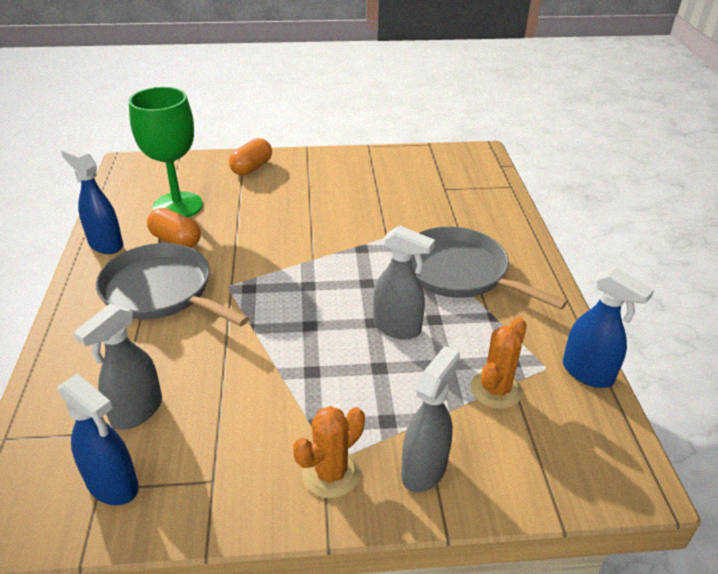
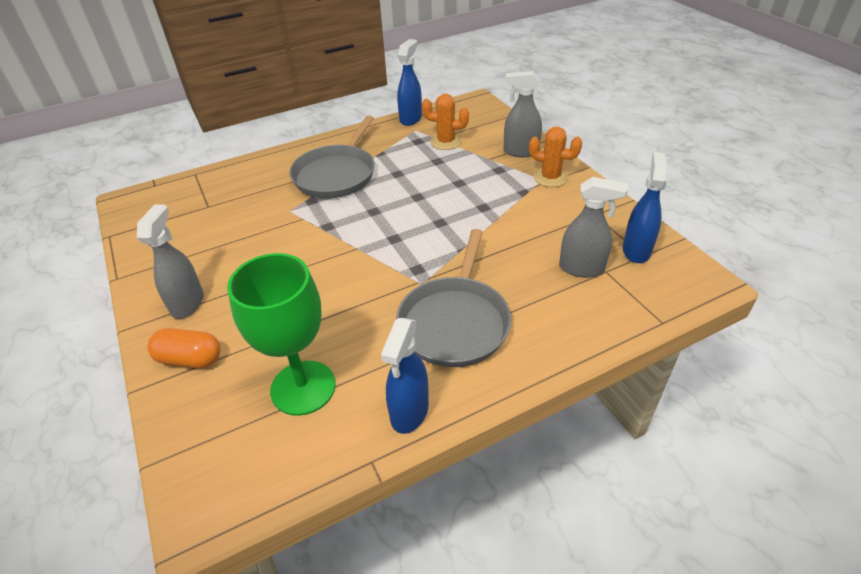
camera: 110 degrees left, 5 degrees up
(176, 240) = (372, 353): orange capsule -> none
(397, 328) = (416, 185): grey spray bottle -> grey spray bottle (188, 303)

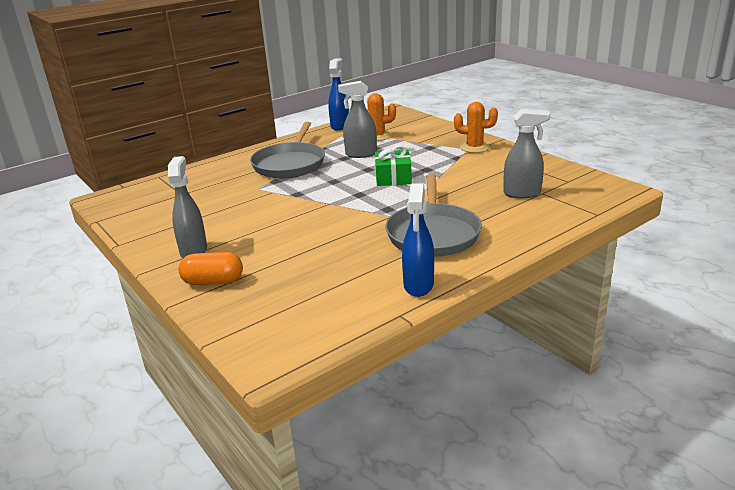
camera: 10 degrees left, 15 degrees down
(303, 387) = (322, 284): green goblet -> none
(441, 216) = (393, 178): none -> green gift
(520, 152) = (443, 136): grey spray bottle -> grey spray bottle (360, 154)
(636, 250) = (561, 179): blue spray bottle -> none

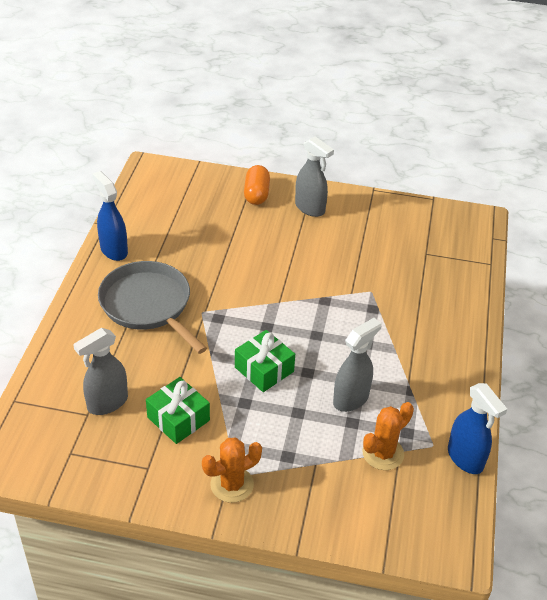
camera: 135 degrees right, 15 degrees up
(213, 281) = (256, 194): orange capsule -> orange capsule turned 45 degrees counterclockwise
(290, 164) = (400, 342): grey pan -> none
(478, 175) = (178, 419): none -> green gift

